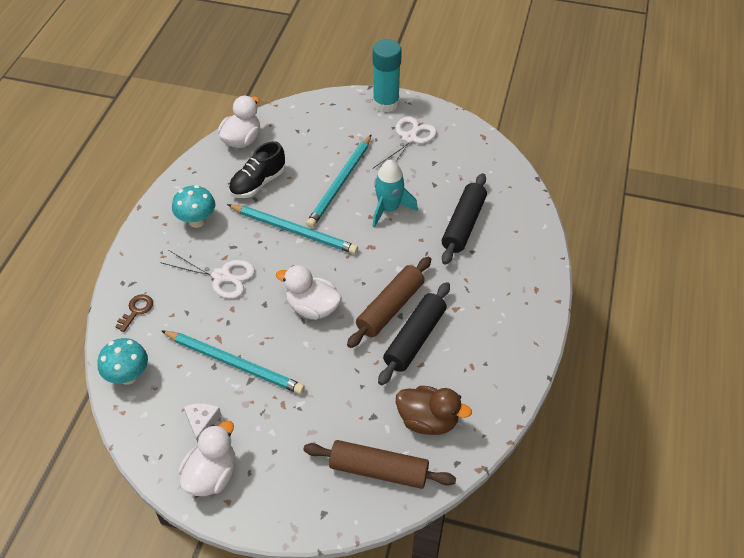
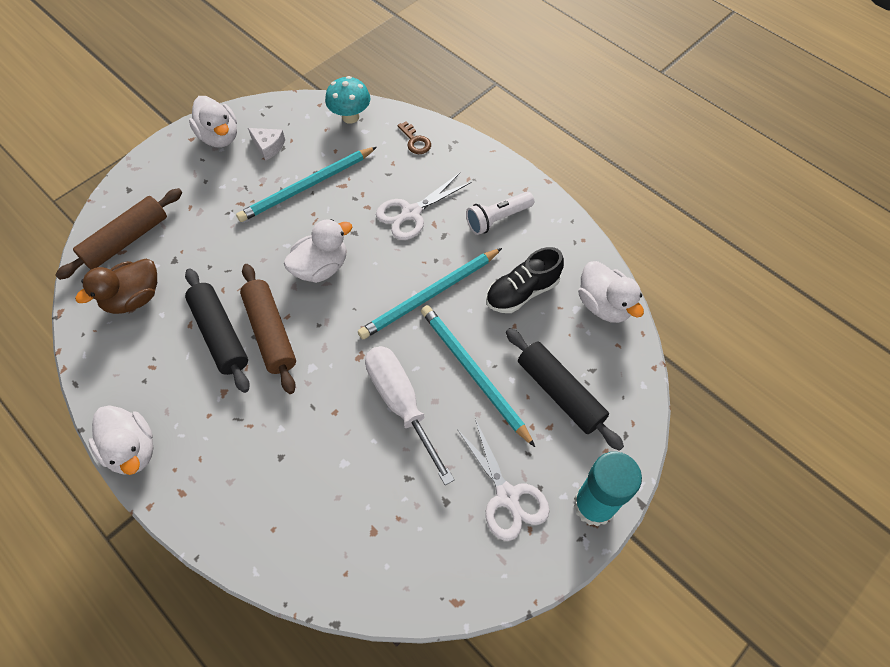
camera: 120 degrees right, 10 degrees up
(197, 221) = (497, 219): turquoise mushroom -> white flashlight
(258, 183) = (522, 292): black shoe -> black shoe turned 105 degrees counterclockwise
(389, 209) = (401, 403): turquoise rocket -> white screwdriver
(463, 225) = (324, 472): black rolling pin -> black rolling pin (560, 392)
(535, 335) = (132, 449): none -> white duck

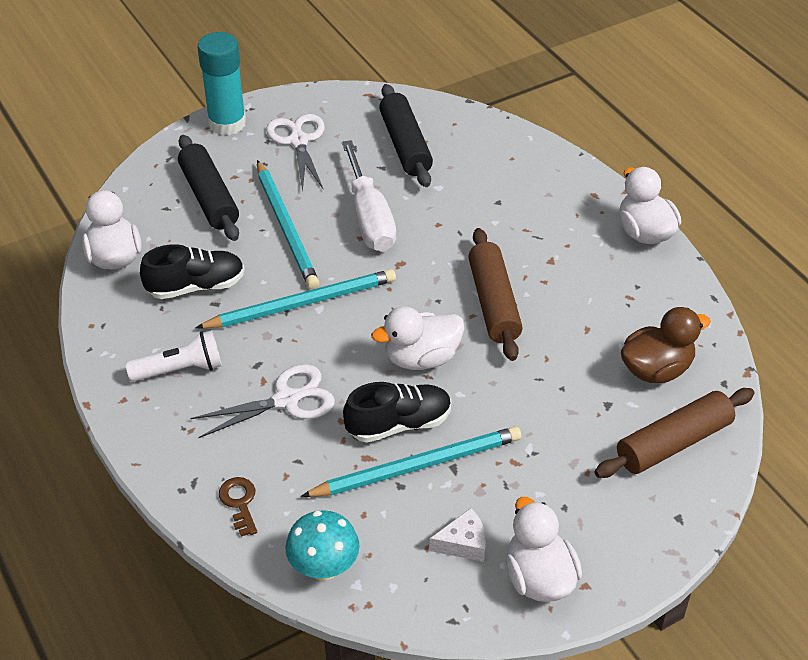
camera: 165 degrees left, 15 degrees down
(220, 334) = (552, 312): black rolling pin -> black rolling pin (405, 145)
(268, 146) = (463, 543): white cheese -> white cheese turned 120 degrees clockwise
(326, 212) = (399, 424): none -> black shoe

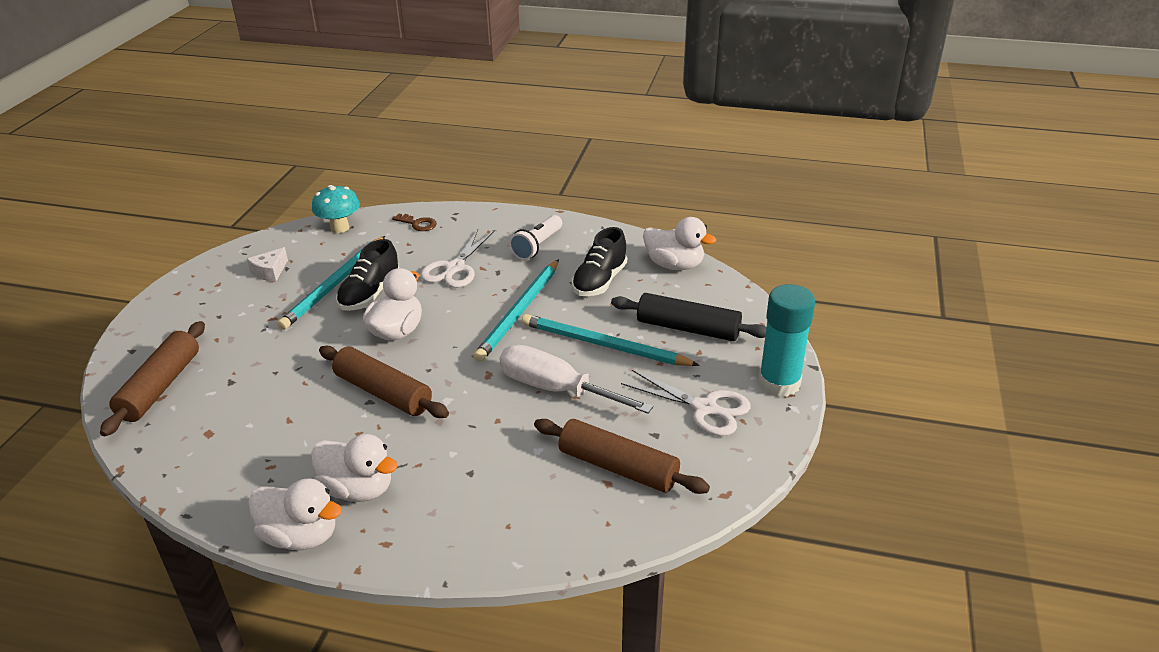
camera: 135 degrees right, 10 degrees down
(405, 145) = (618, 467): black rolling pin -> brown rolling pin
(539, 578) = (209, 281): white duck -> white duck (358, 489)
(656, 369) = (206, 425): brown duck -> none

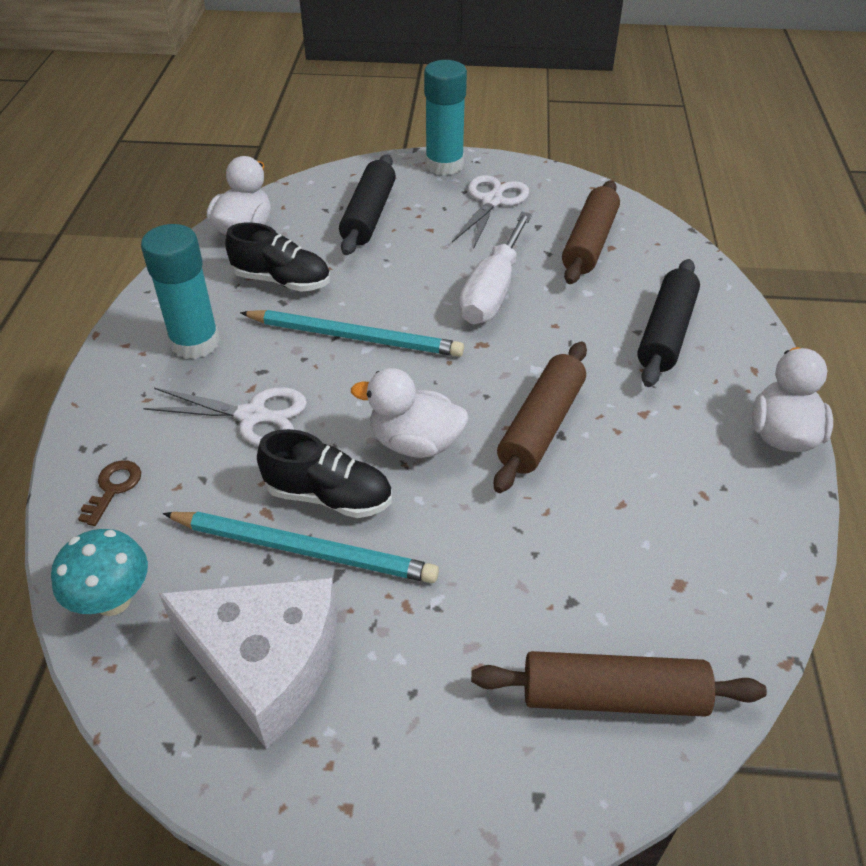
camera: 100 degrees left, 10 degrees up
(270, 272) = (266, 663): white cheese -> white cheese, size x2.31
(358, 489) = (699, 407): white duck -> none
(460, 492) = (666, 333): none -> black rolling pin
(537, 246) = (195, 343): white flashlight -> turquoise glue stick
(603, 345) = (408, 267): turquoise pencil -> none

